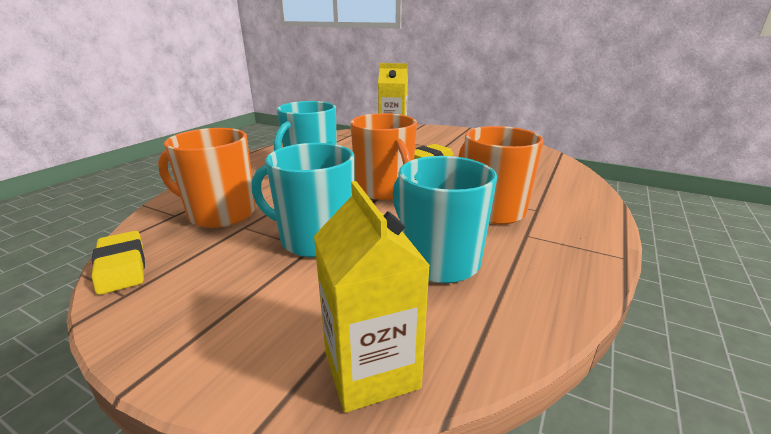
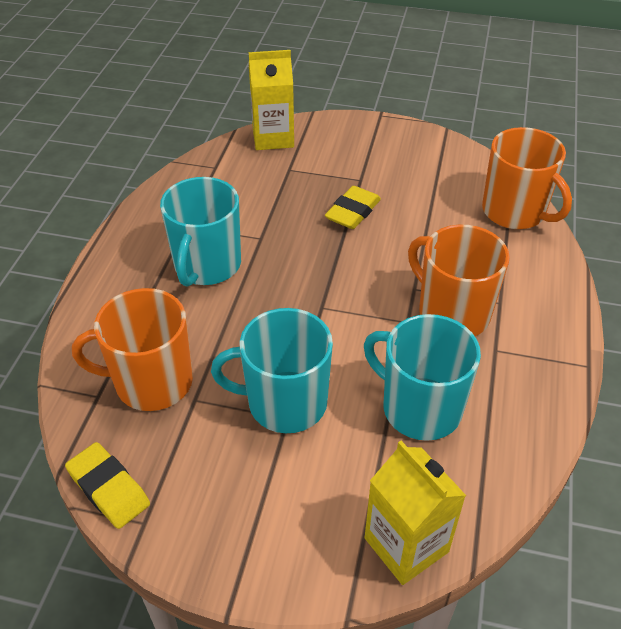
camera: 15 degrees left, 20 degrees up
(384, 190) = (321, 296): orange mug -> orange mug (515, 212)

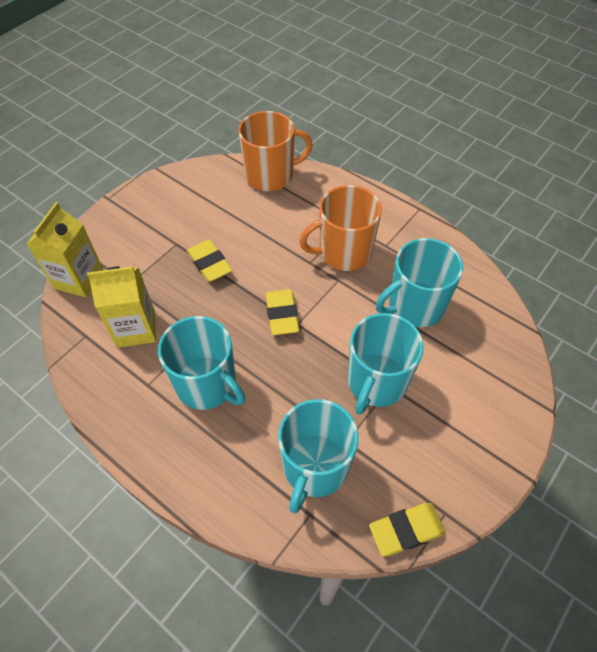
camera: 65 degrees left, 10 degrees up
(151, 382) = (315, 467): orange mug -> turquoise mug
(325, 290) = (282, 314): none -> yellow eraser
(406, 545) = (513, 359): yellow carton -> yellow carton (136, 328)

